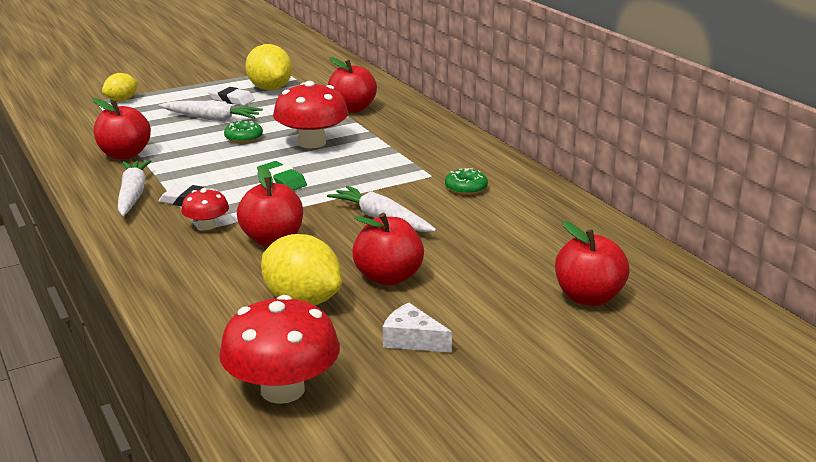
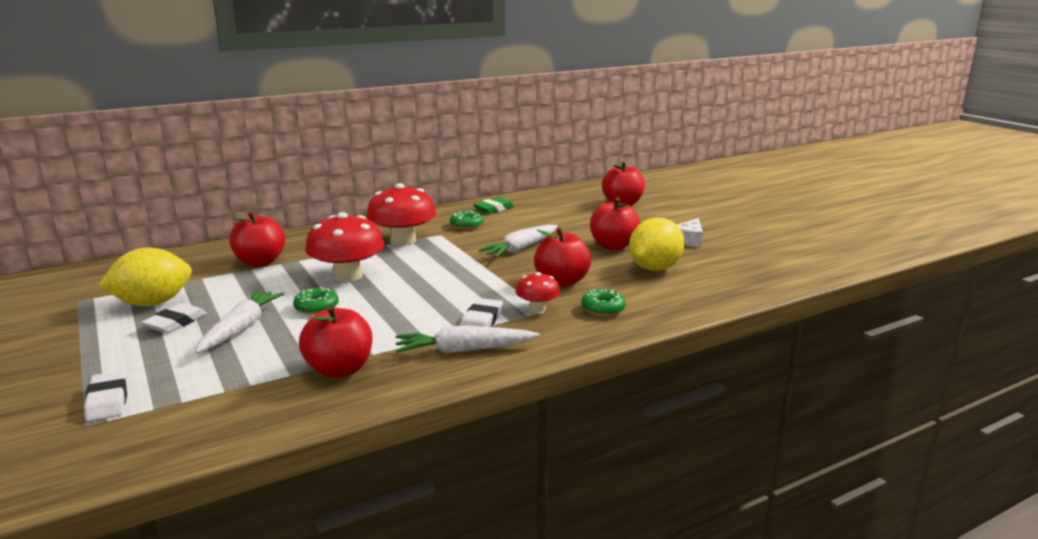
camera: 90 degrees left, 5 degrees down
(122, 100) = (108, 400): yellow lemon -> white eraser
(191, 259) = (603, 309): none -> green donut
(282, 181) = (440, 284): green eraser -> green eraser (494, 209)
(282, 390) = (763, 269): red mushroom -> red mushroom (403, 241)

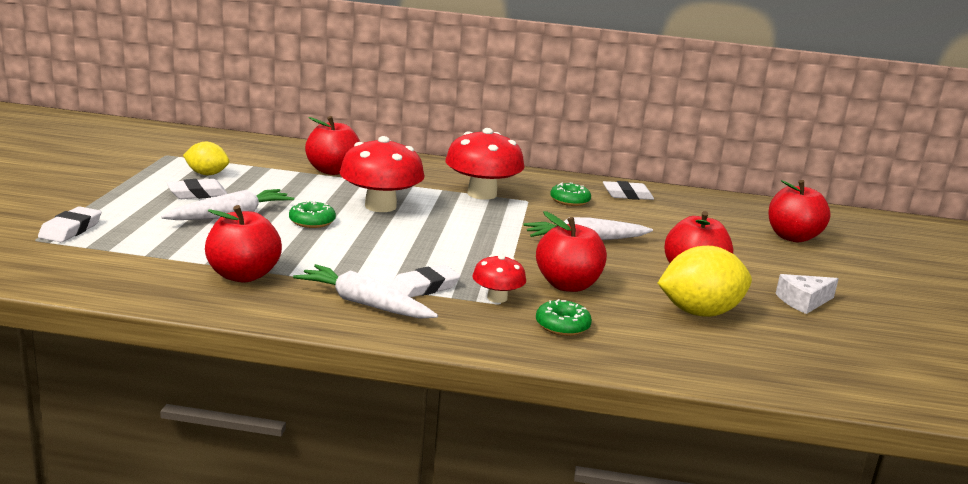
camera: 35 degrees right, 0 degrees up
(152, 303) = (207, 174): yellow lemon -> yellow lemon, size x0.60
(494, 209) = (627, 195): green eraser -> white eraser

